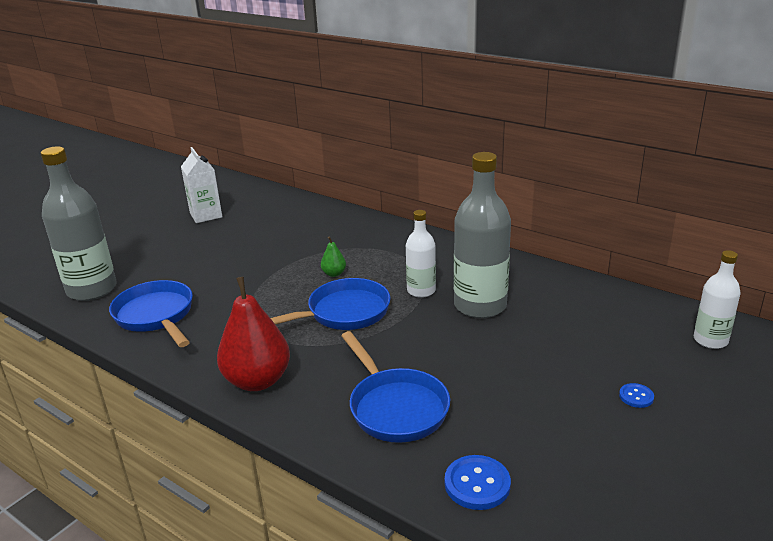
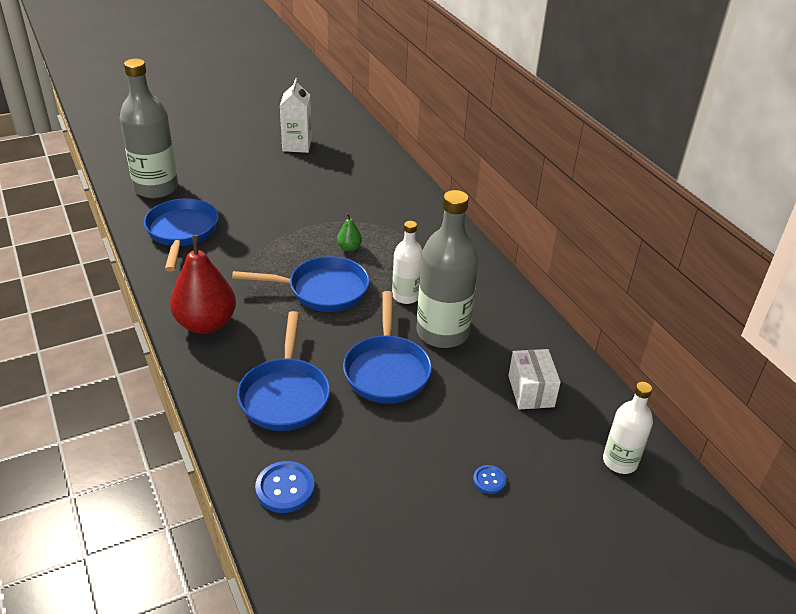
camera: 25 degrees right, 10 degrees up
(464, 351) = (387, 370): none -> blue pan
(594, 319) = (531, 391): none -> white box

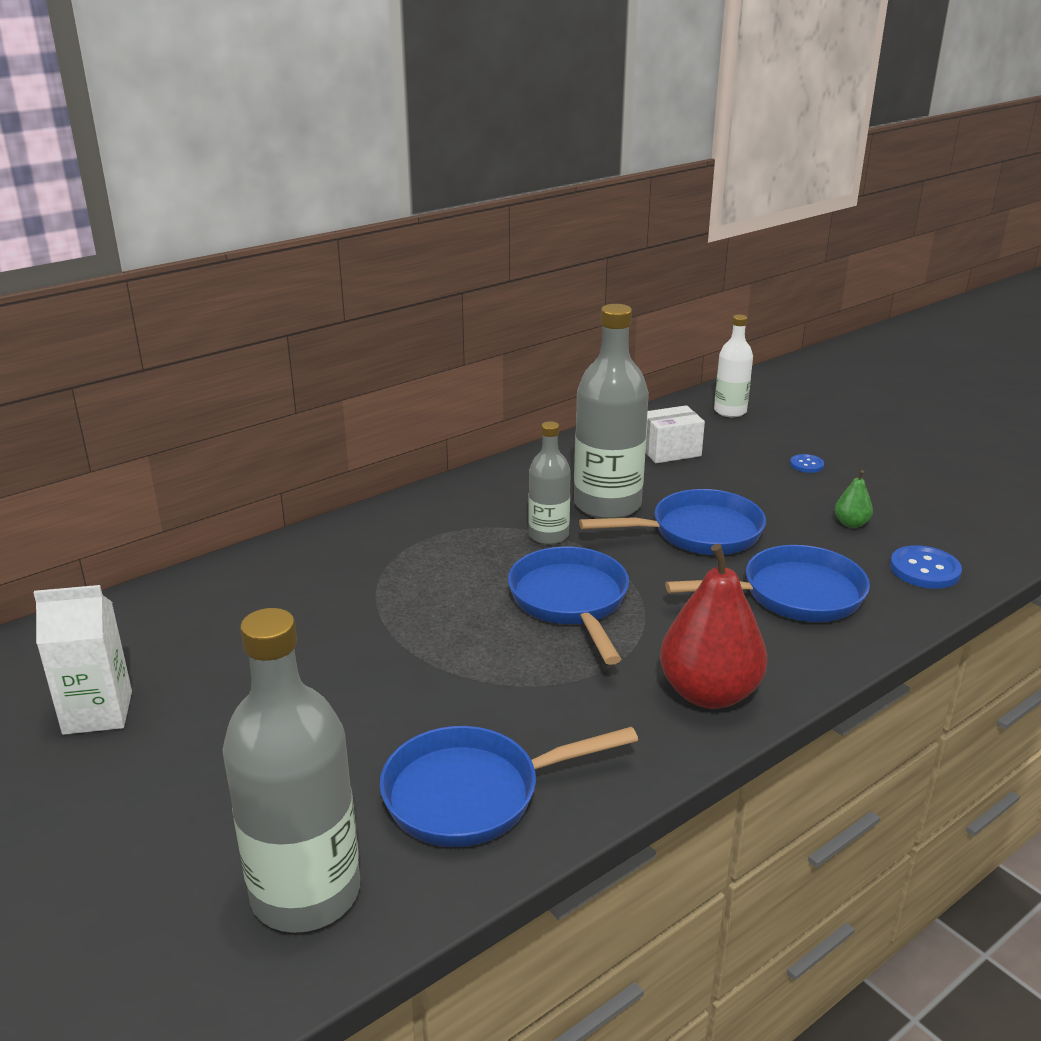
camera: 100 degrees left, 10 degrees down
(349, 248) = (454, 594): green pear -> green pear (851, 524)
(406, 296) = (548, 535): white bottle -> grey bottle

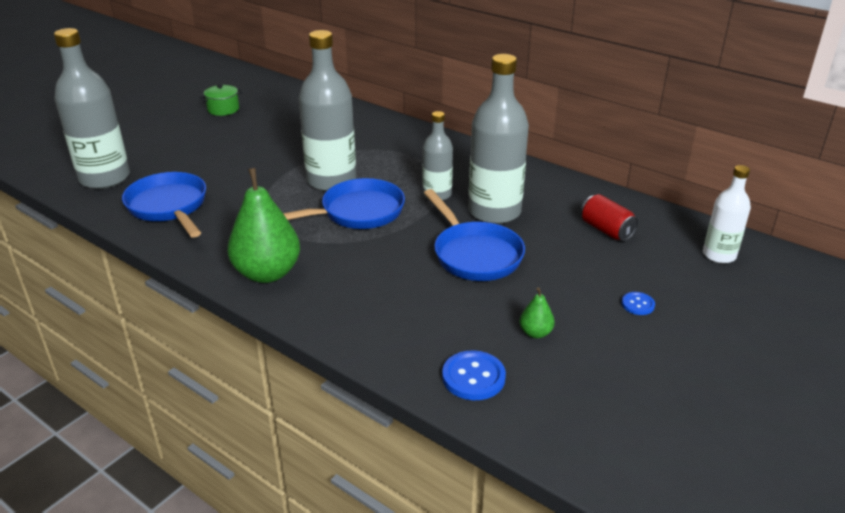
camera: 75 degrees right, 5 degrees up
(98, 712) = (223, 109): white carton -> green pot
(467, 613) = (331, 181): none -> grey bottle
(670, 451) = (606, 230): white box -> red can
(709, 693) = (267, 273): red pear -> green pear
(793, 595) = (401, 304): blue pan -> none

